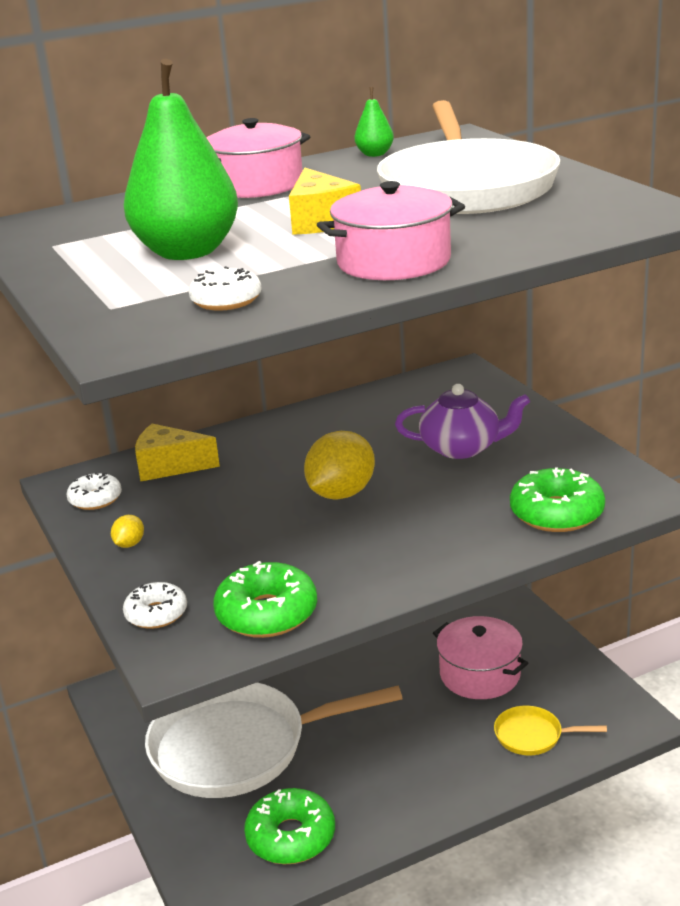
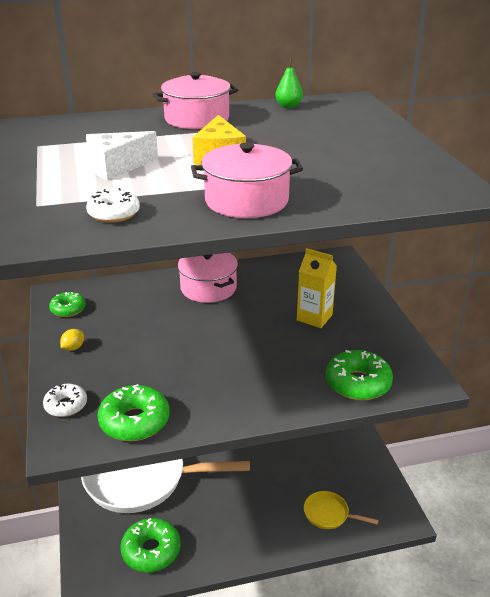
camera: 10 degrees right, 5 degrees up
(95, 499) = (68, 309): white donut -> green donut
(169, 466) = (123, 294): yellow cheese -> none
(187, 252) = (116, 167): green pear -> white cheese
(341, 493) = (221, 337): yellow lemon -> none
(462, 448) = (314, 317): purple teapot -> yellow carton
(466, 187) = (334, 144): white pan -> none
(480, 674) = (309, 460): pink pot -> pink pot (208, 288)

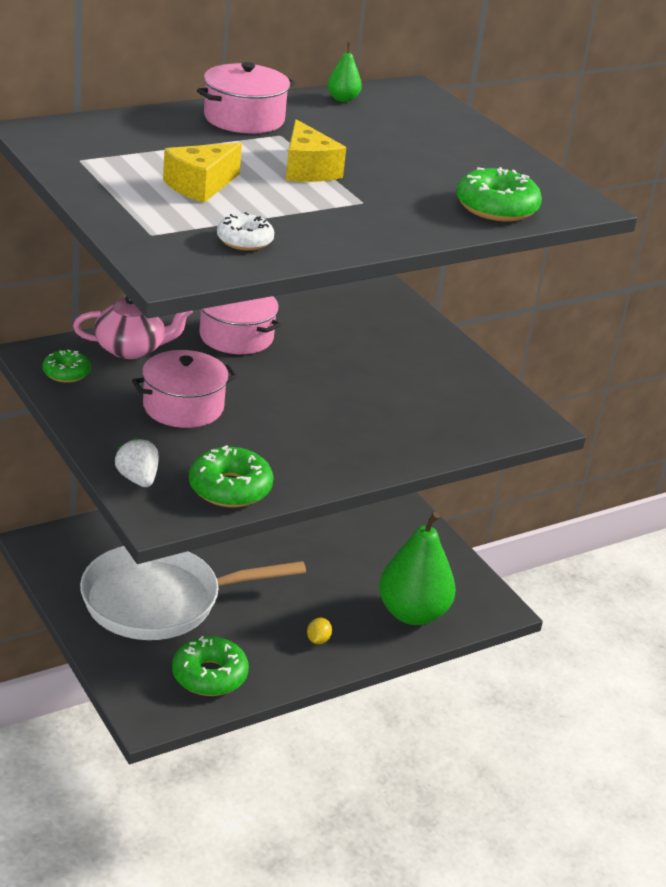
camera: 20 degrees left, 0 degrees up
(66, 405) = (138, 479): white donut -> white strawberry
(73, 348) = (104, 417): yellow lemon -> yellow lemon (318, 640)
(116, 167) = (200, 186): white cheese -> yellow cheese
(126, 293) = (131, 349): none -> pink teapot
(246, 200) = (373, 222): pink pot -> pink pot (183, 407)
(314, 317) = (385, 364): yellow carton -> none
(329, 514) = (412, 614): yellow pan -> green pear
(358, 383) = (463, 431): green donut -> green donut (496, 208)

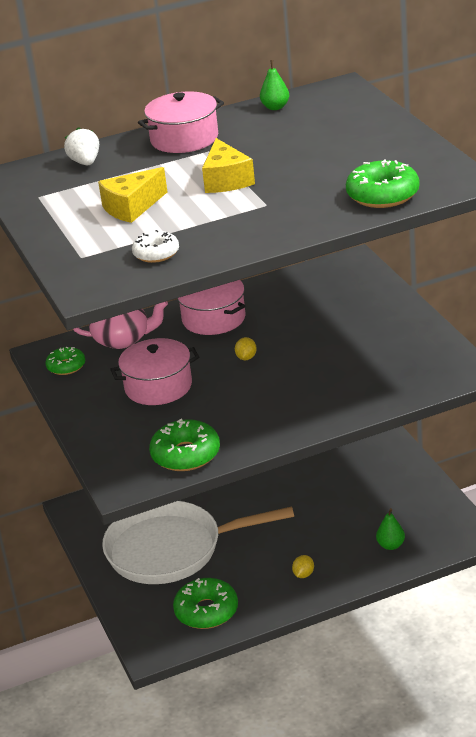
camera: 15 degrees right, 0 degrees up
(138, 479) = (111, 453): white strawberry -> white strawberry (85, 162)
(282, 384) = (246, 358): none -> yellow lemon
(412, 614) = (390, 545): green pear -> green pear, size x0.43

